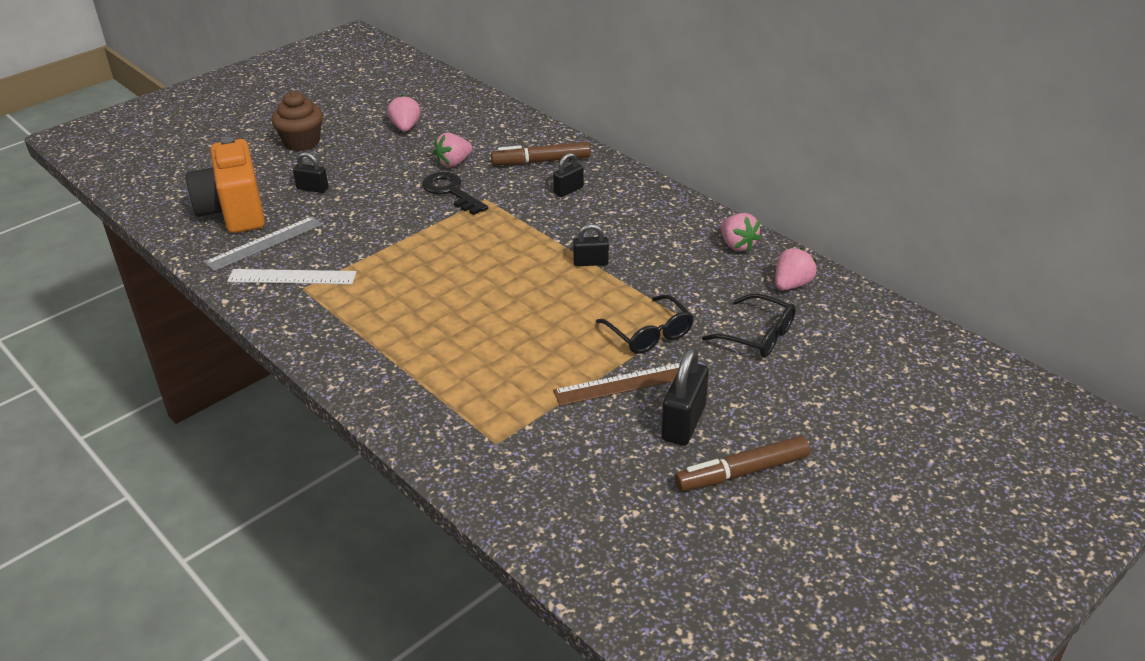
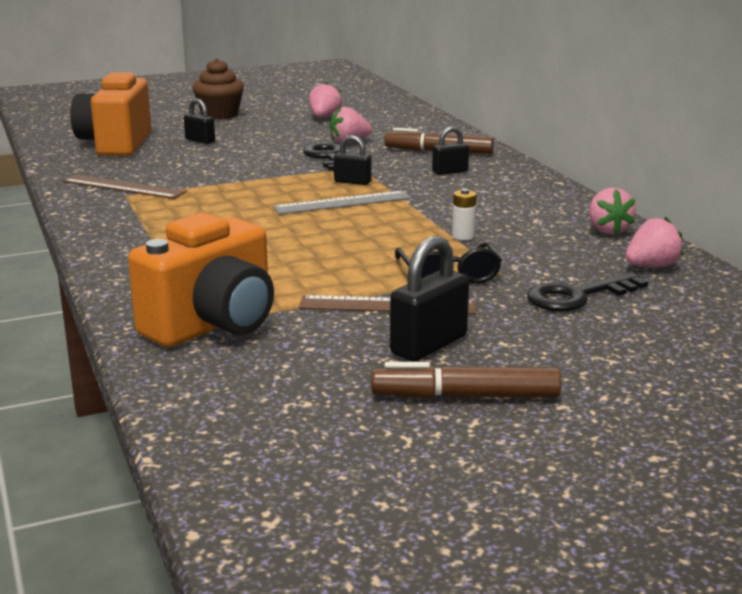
camera: 20 degrees right, 15 degrees down
(264, 243) = (121, 165): grey ruler -> grey ruler (342, 203)
(292, 277) = (123, 187): white ruler -> brown ruler
(506, 445) = (213, 325): none -> orange camera
(591, 262) = (429, 219): black padlock -> black padlock (352, 182)
(631, 279) = (463, 236): none -> white battery
(758, 335) = (577, 296): black glasses -> black key

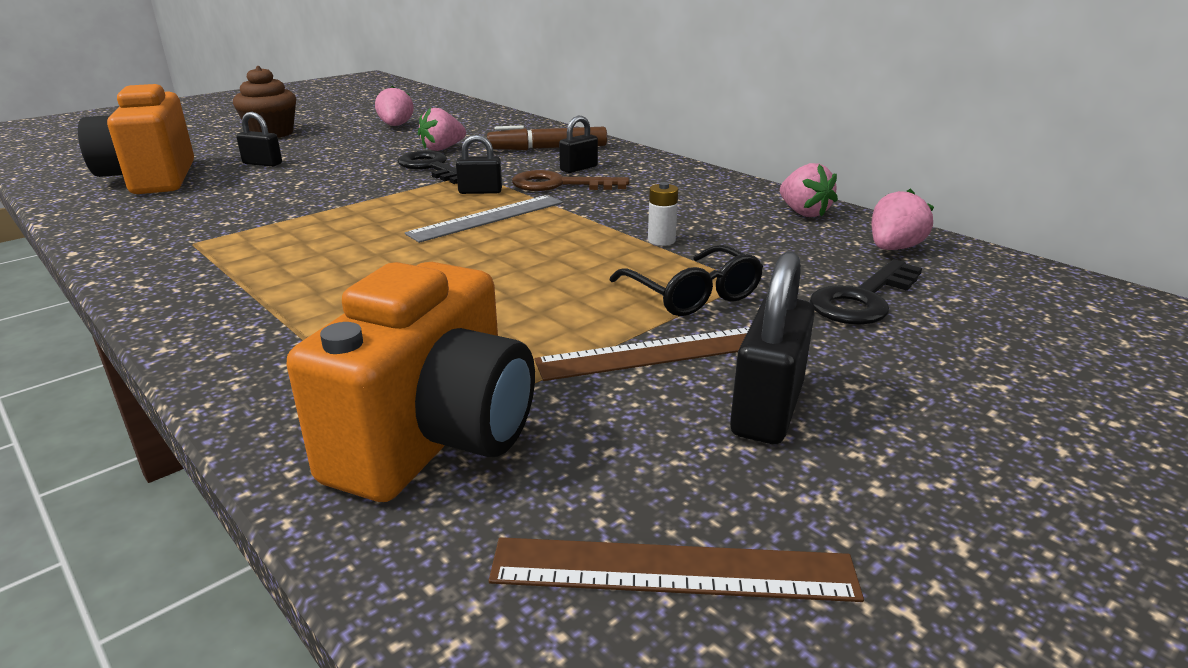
camera: 20 degrees left, 5 degrees up
(123, 187) = (185, 232): brown ruler -> brown ruler (672, 570)
(421, 183) = (559, 185): none -> brown key
(465, 396) = (901, 494): brown marker -> none

